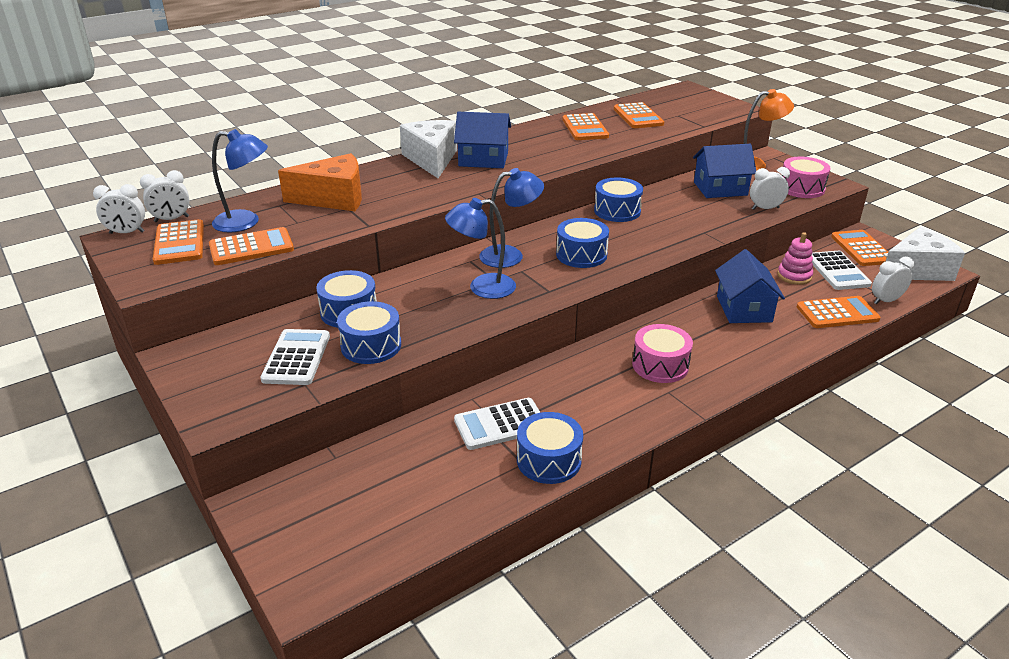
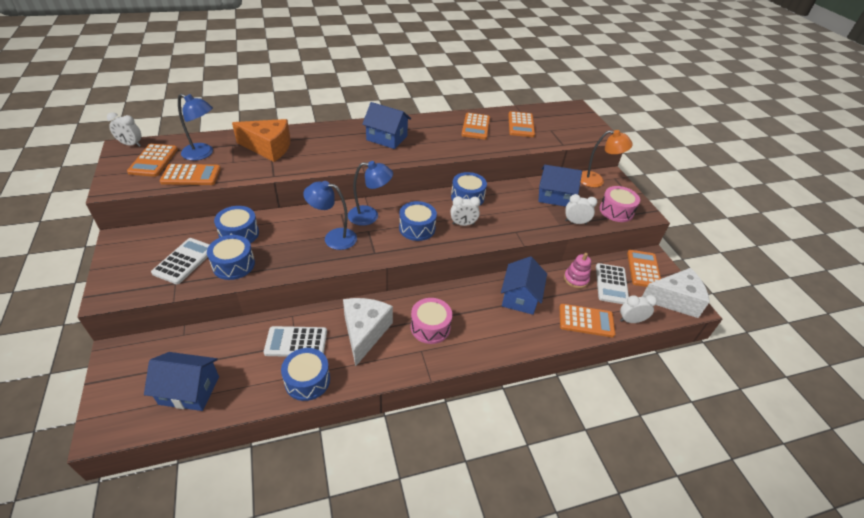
camera: 15 degrees right, 10 degrees up
(171, 219) = (163, 140): white clock -> white clock (463, 224)
(395, 515) = (189, 390): none -> blue house
(432, 159) = (353, 130): white cheese -> white cheese (364, 332)

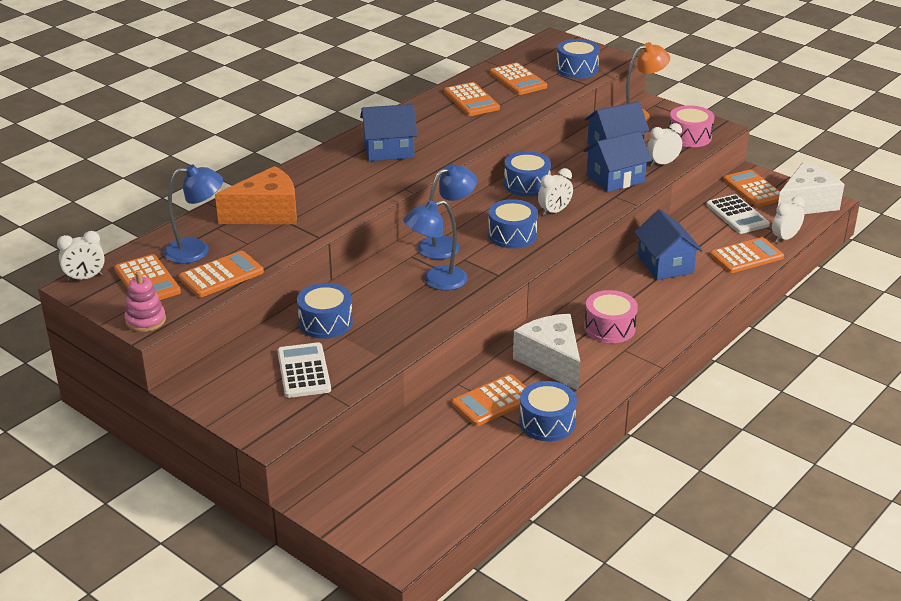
camera: 30 degrees left, 10 degrees down
(189, 390) = (441, 486): blue house -> blue house (615, 178)
(233, 265) = (364, 350): blue drum -> blue drum (577, 69)
(296, 342) = (493, 401): white calculator -> orange calculator
(576, 279) = (700, 225): pink stacking toy -> pink stacking toy (145, 320)

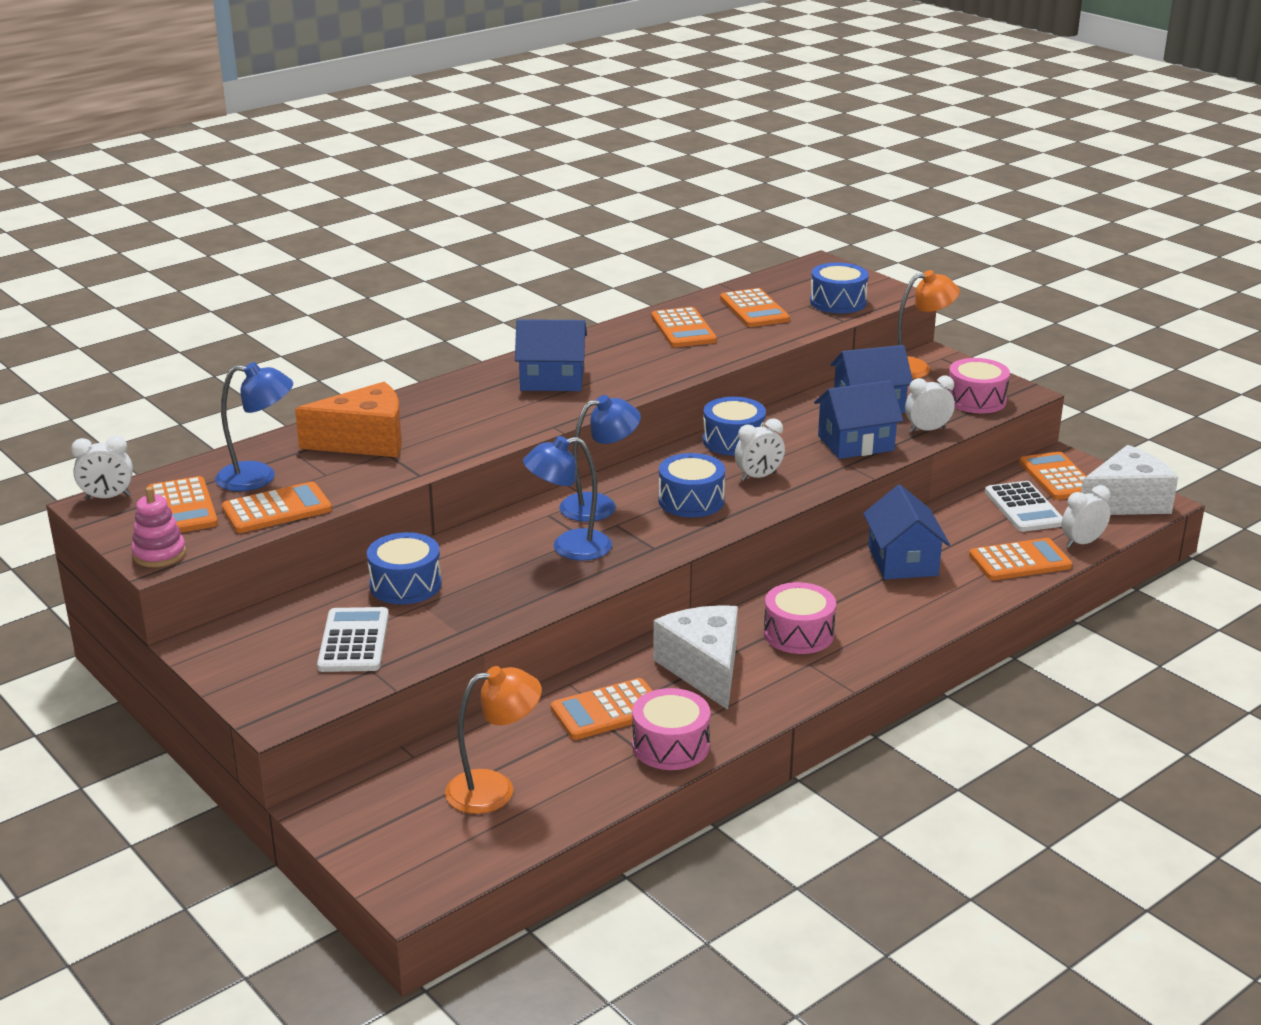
camera: 10 degrees right, 5 degrees down
(432, 470) = (494, 789): none -> orange lamp
(547, 423) = (670, 746): blue drum -> pink drum

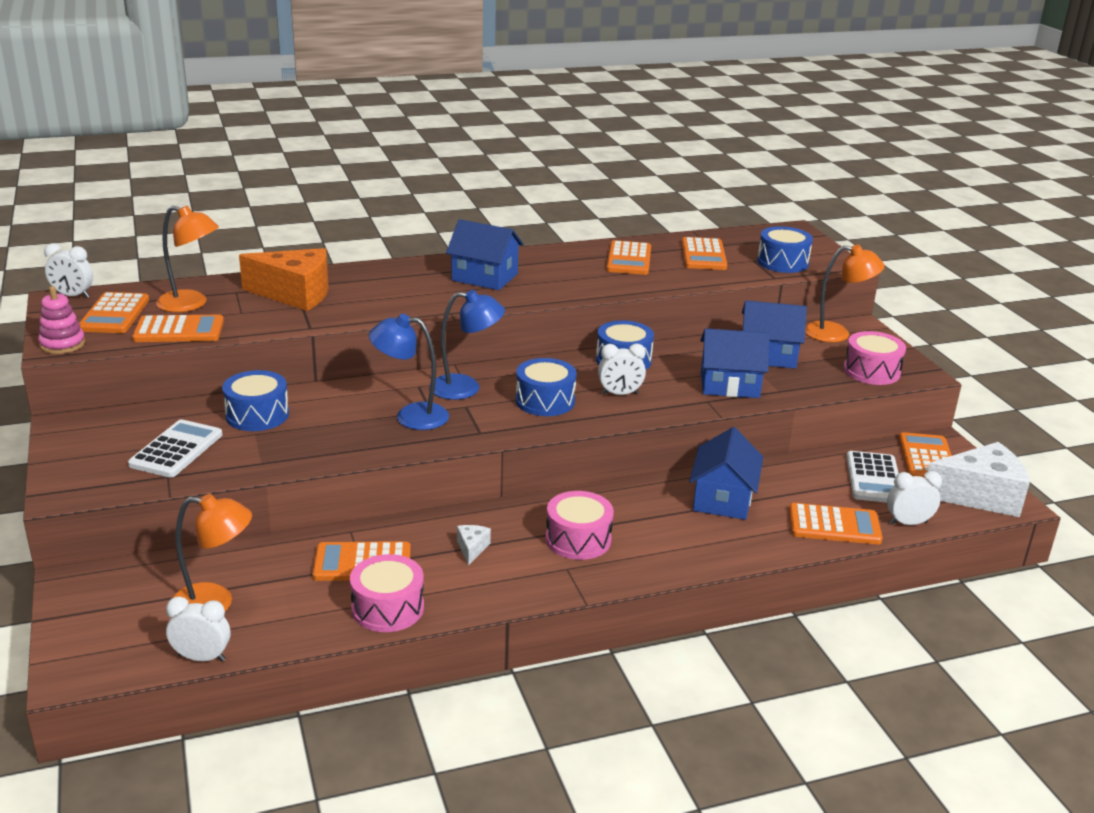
camera: 20 degrees right, 0 degrees up
(259, 477) = (191, 304): blue lamp -> orange lamp
(704, 669) = (472, 549): white cheese -> white cheese, size x0.41
(927, 430) = (805, 387): white clock -> white clock (202, 658)

